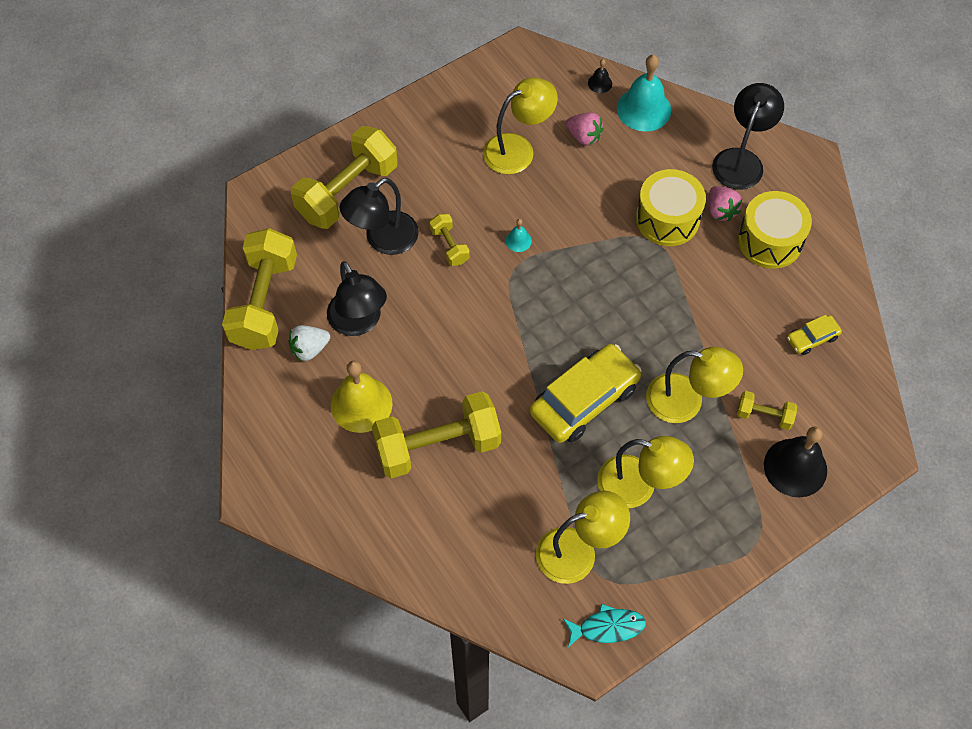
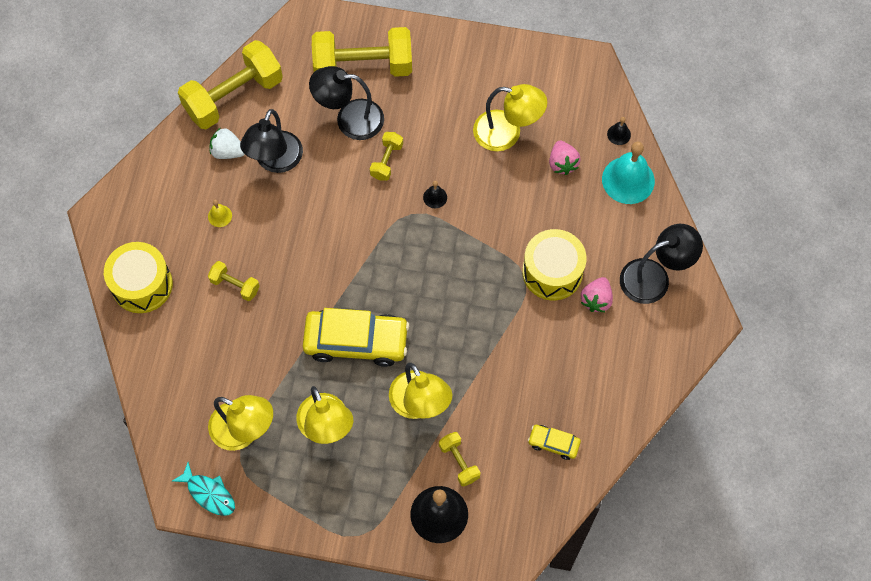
camera: 45 degrees right, 5 degrees up
(361, 404) = (220, 216): yellow bell -> yellow bell, size x0.45
(437, 446) = (235, 285): yellow dumbbell -> yellow dumbbell, size x0.47
(518, 240) = (435, 197): turquoise bell -> black bell
(770, 241) = (605, 351): yellow drum -> yellow drum (142, 285)

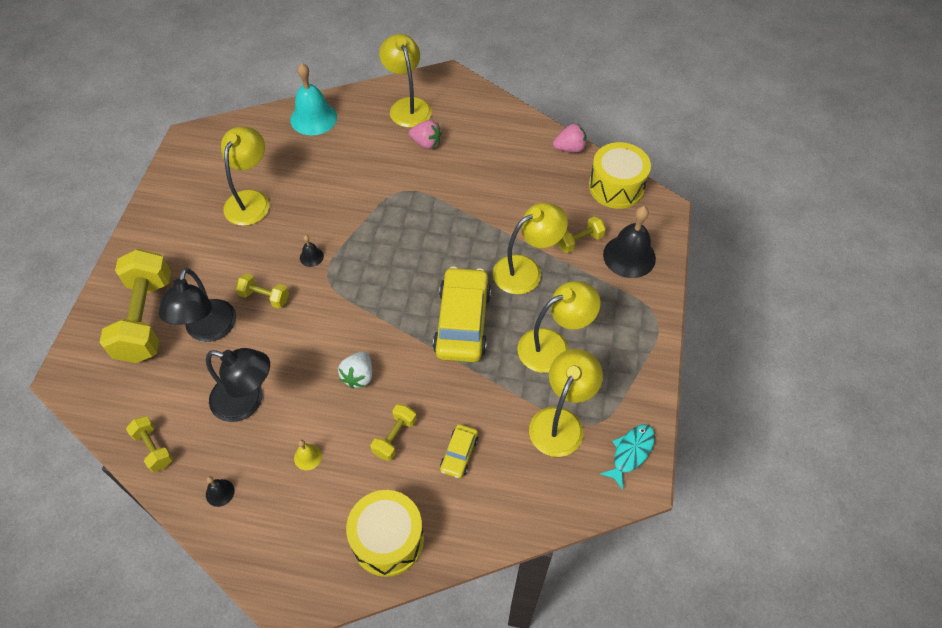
camera: 90 degrees left, 10 degrees down
(228, 151) = (226, 452): white strawberry -> white strawberry (358, 376)
(233, 96) = (153, 448): yellow dumbbell -> yellow dumbbell, size x0.47
(552, 272) = (398, 171): yellow drum -> yellow drum (616, 187)
(553, 443) = (558, 175): yellow car -> yellow car (459, 454)
(562, 163) = (290, 161): pink strawberry -> pink strawberry (570, 148)
(619, 134) = (267, 122): black bell -> black bell (220, 492)
(654, 277) = (407, 106): black lamp -> yellow lamp

